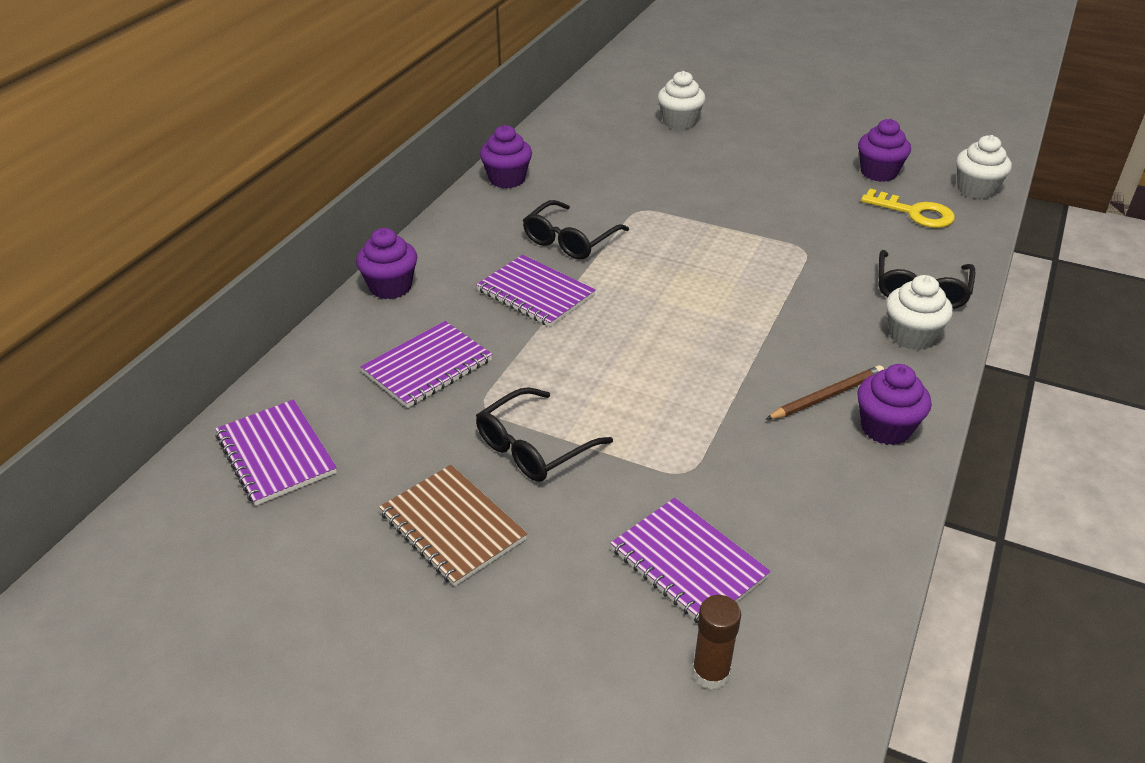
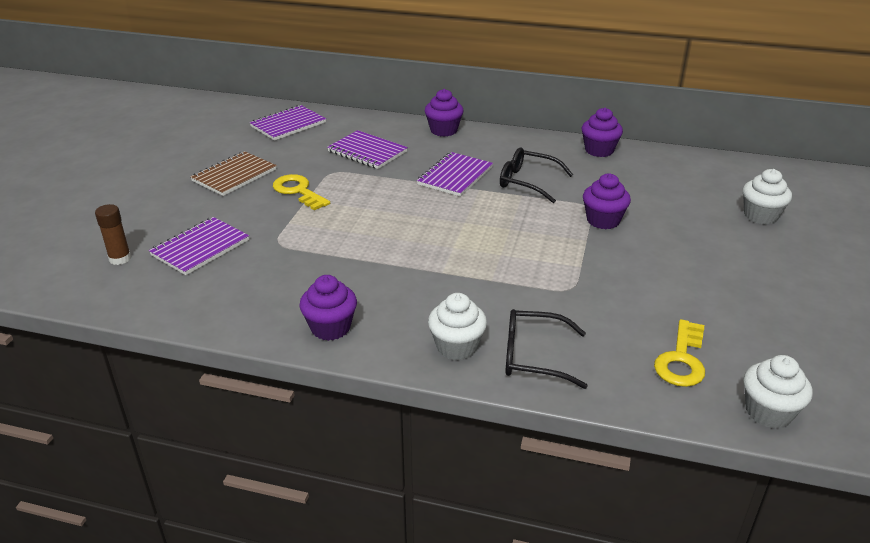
camera: 80 degrees right, 5 degrees down
(534, 447) = (298, 191): black glasses -> yellow key
(826, 396) = (365, 299): brown pencil -> none
(878, 173) = (753, 337): purple cupcake -> purple cupcake (603, 220)

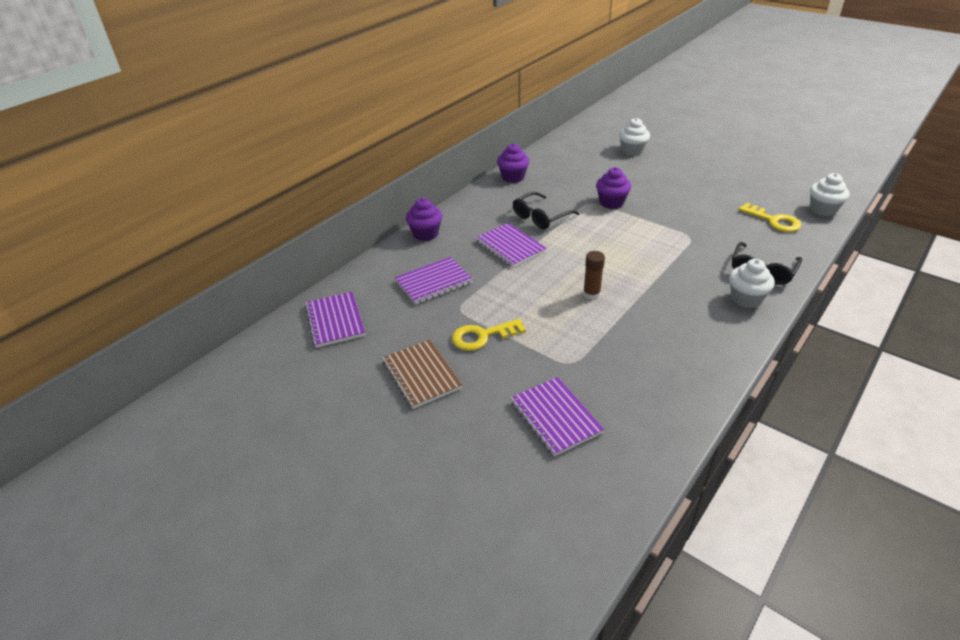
camera: 65 degrees left, 5 degrees up
(120, 258) = (549, 483): brown glue stick -> brown glue stick (591, 294)
(330, 328) = (709, 354): purple cupcake -> none

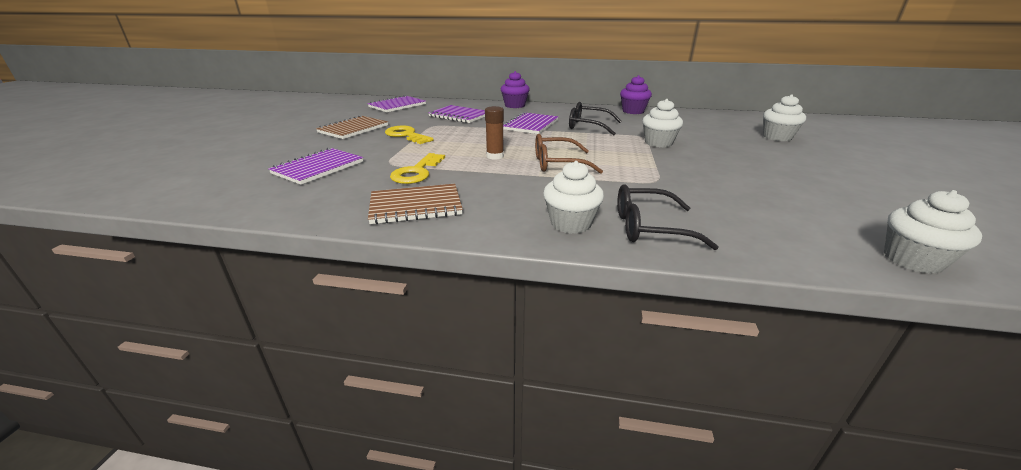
camera: 60 degrees right, 10 degrees down
(611, 203) = (658, 143): purple cupcake -> white cupcake
(631, 267) = (558, 164): none -> brown glasses
(686, 365) = (415, 206): none -> brown notebook
(774, 221) = (791, 223): yellow key -> yellow key (416, 172)

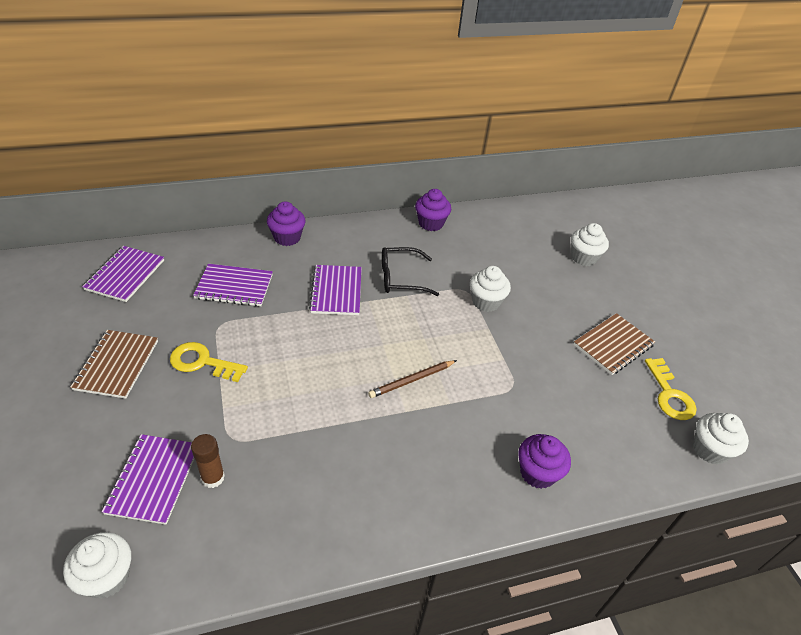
camera: 30 degrees left, 15 degrees up
(415, 206) = (323, 516): brown notebook -> brown notebook (613, 345)
(416, 172) = (278, 449): yellow key -> yellow key (669, 394)
(495, 156) = (340, 384): brown glue stick -> brown glue stick (213, 477)
(558, 164) = (412, 380): brown glasses -> brown pencil
(570, 223) = (476, 491): white cupcake -> white cupcake (107, 577)
(649, 227) = (537, 473): black glasses -> purple cupcake

